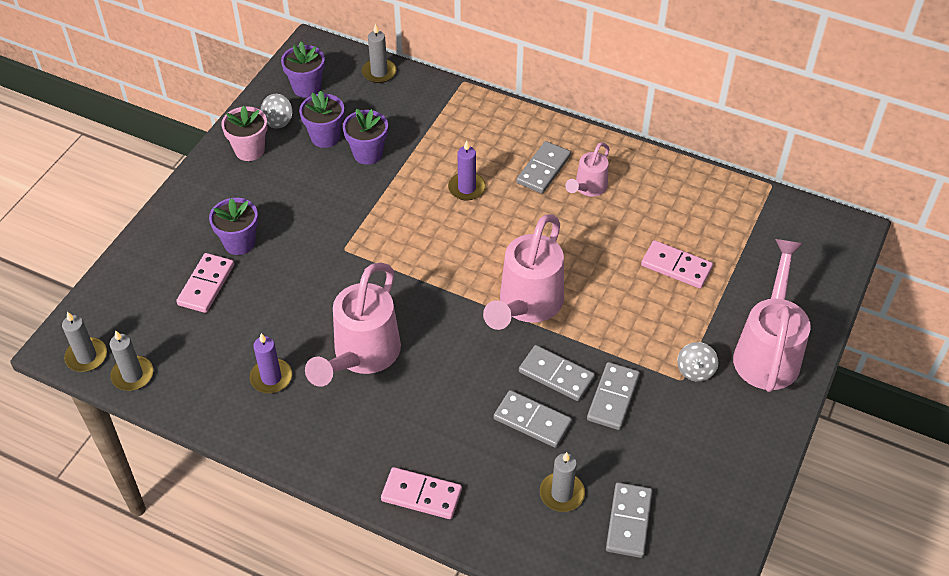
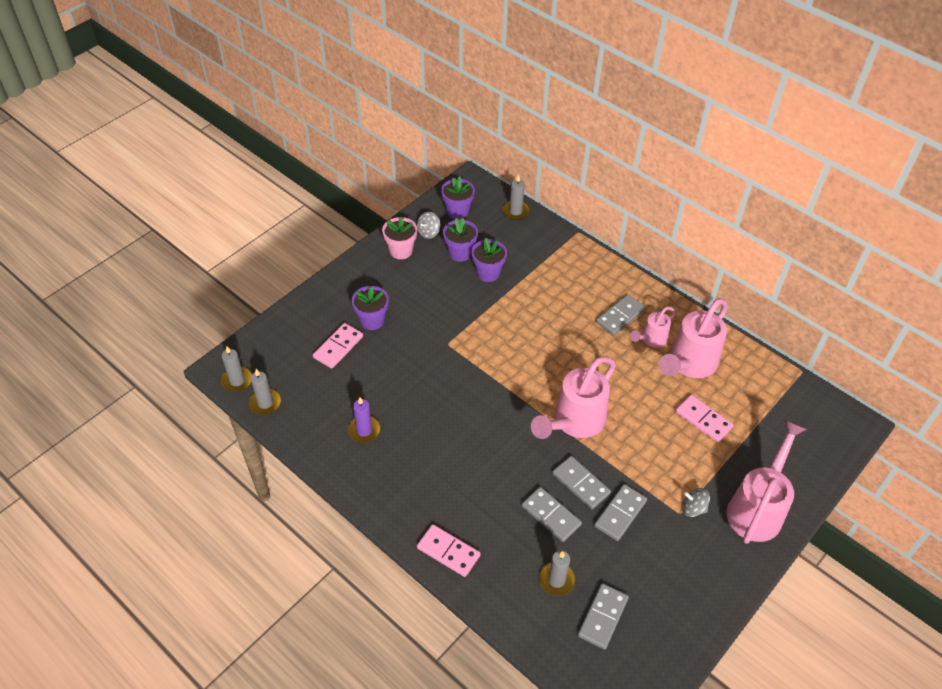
camera: 15 degrees right, 0 degrees up
(361, 356) = (435, 431): pink watering can -> pink watering can (688, 364)
(467, 188) = (555, 317): purple candle -> none
(695, 370) = (693, 508): grey spinning top -> grey spinning top turned 75 degrees clockwise

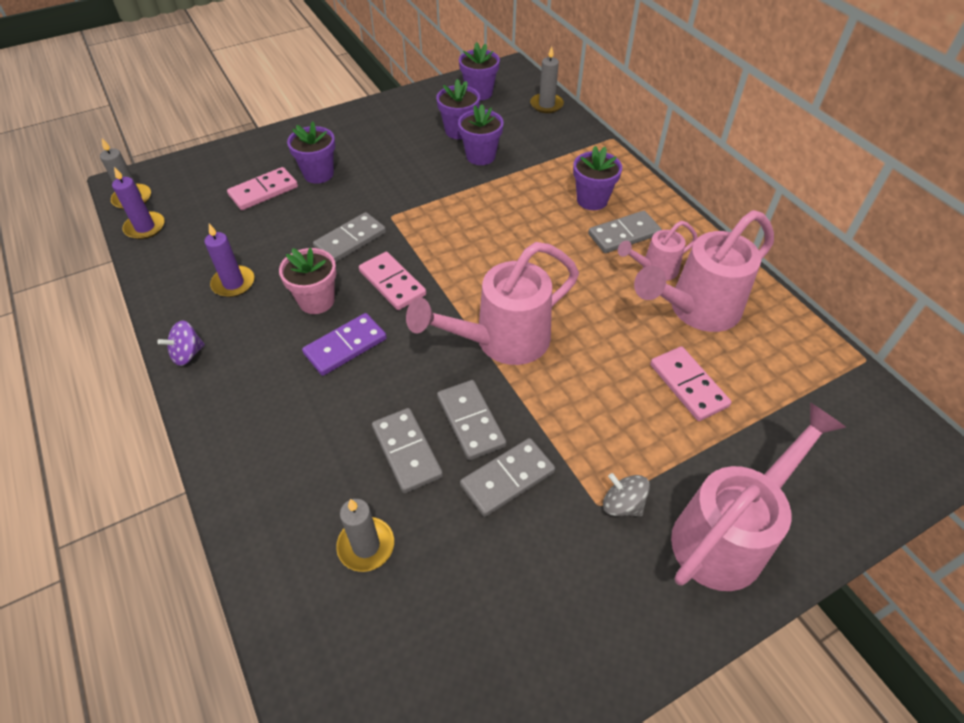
camera: 20 degrees right, 0 degrees up
(265, 403) = (145, 227): grey candle -> purple candle
(366, 493) = (187, 354): none -> purple spinning top
(401, 251) = (393, 116): pink flower pot -> pink flower pot (316, 301)
(428, 232) = (435, 105): grey spinning top -> none
(448, 551) = (241, 458): pink domino -> pink domino (392, 283)
(472, 455) = (345, 346): none -> purple domino
(586, 292) = (592, 200): none -> purple flower pot
(602, 617) = (405, 627): grey domino -> grey domino (350, 240)

